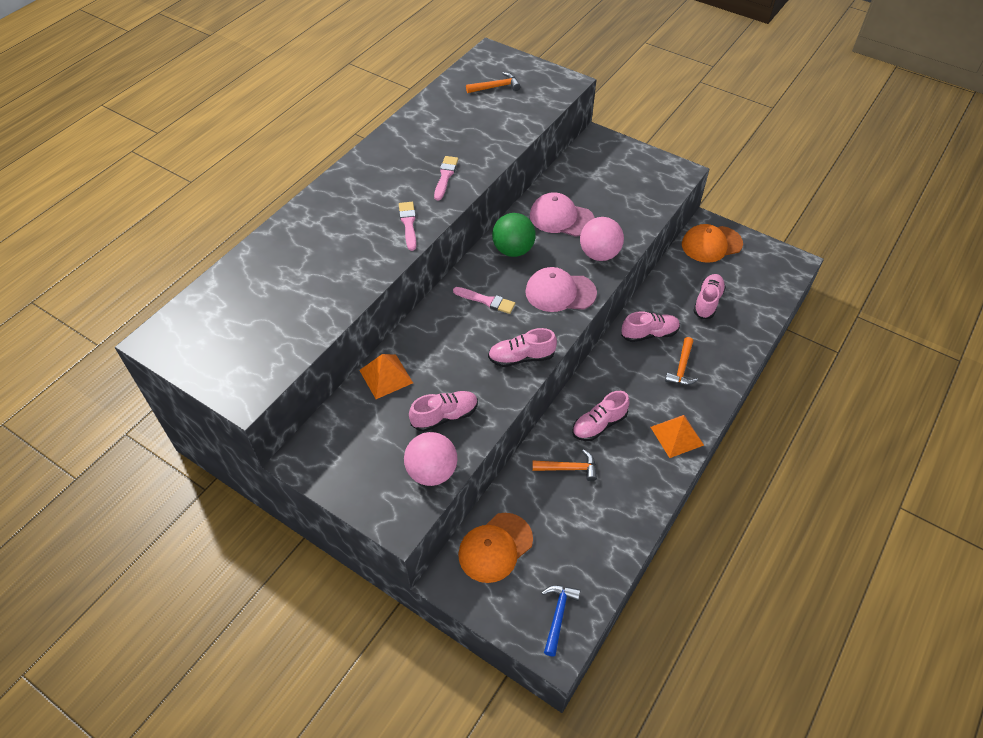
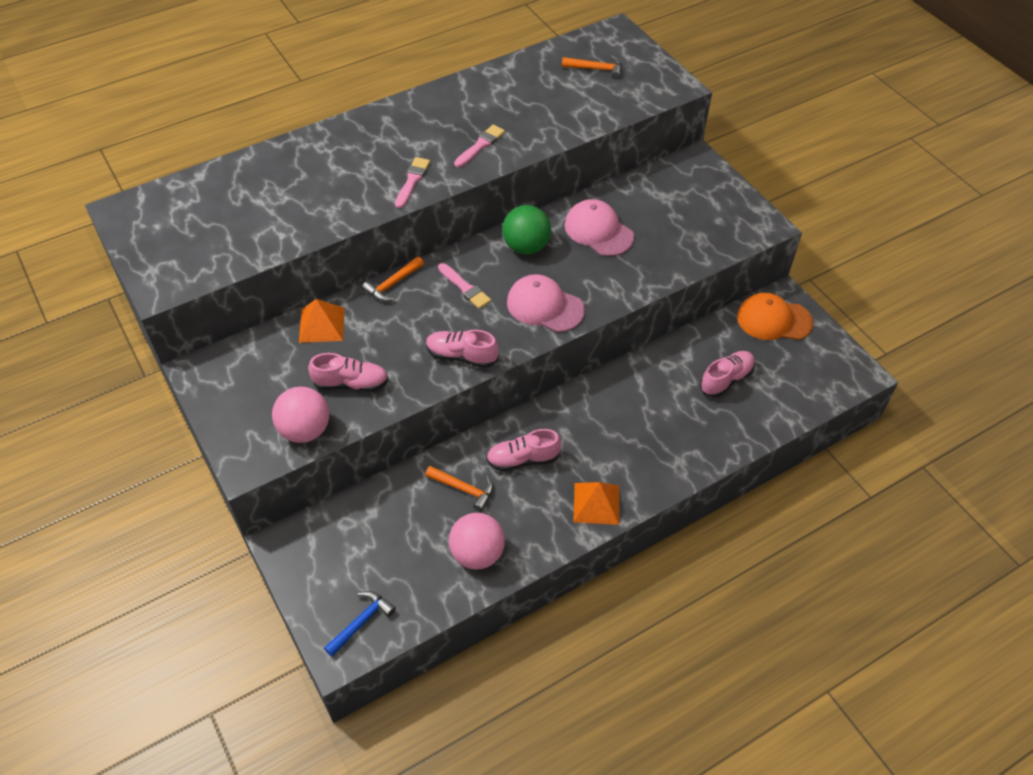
camera: 25 degrees right, 0 degrees up
(495, 547) = (344, 533): orange cap -> none
(599, 254) = (613, 282): pink ball -> pink ball (477, 554)
(649, 334) = (638, 389): pink shoe -> none
(681, 367) = (649, 437): orange hammer -> orange hammer (392, 284)

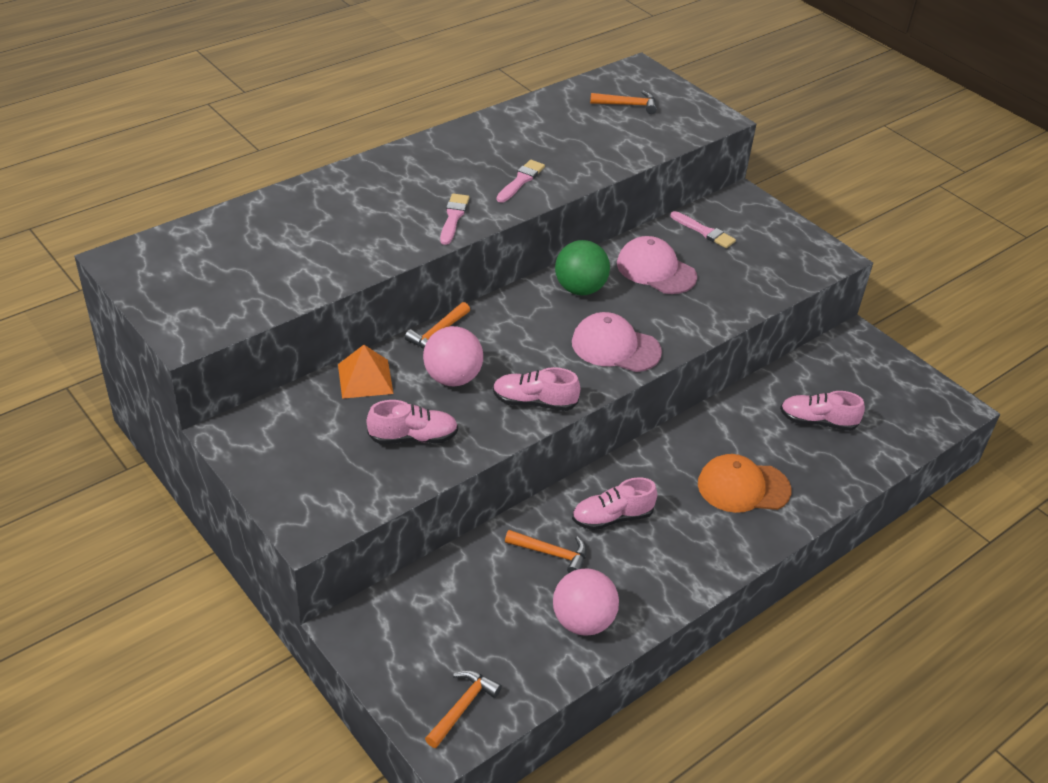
camera: 10 degrees left, 10 degrees down
(305, 430) = (370, 489): pink ball -> pink ball (452, 378)
(361, 622) = (462, 707): blue hammer -> orange hammer
(465, 288) = (521, 333): pink brush -> pink brush (704, 231)
(596, 503) = (706, 557): orange pyramid -> none
(726, 379) = (817, 421): pink shoe -> pink shoe turned 120 degrees counterclockwise
(773, 320) = (853, 359): orange cap -> orange cap (743, 487)

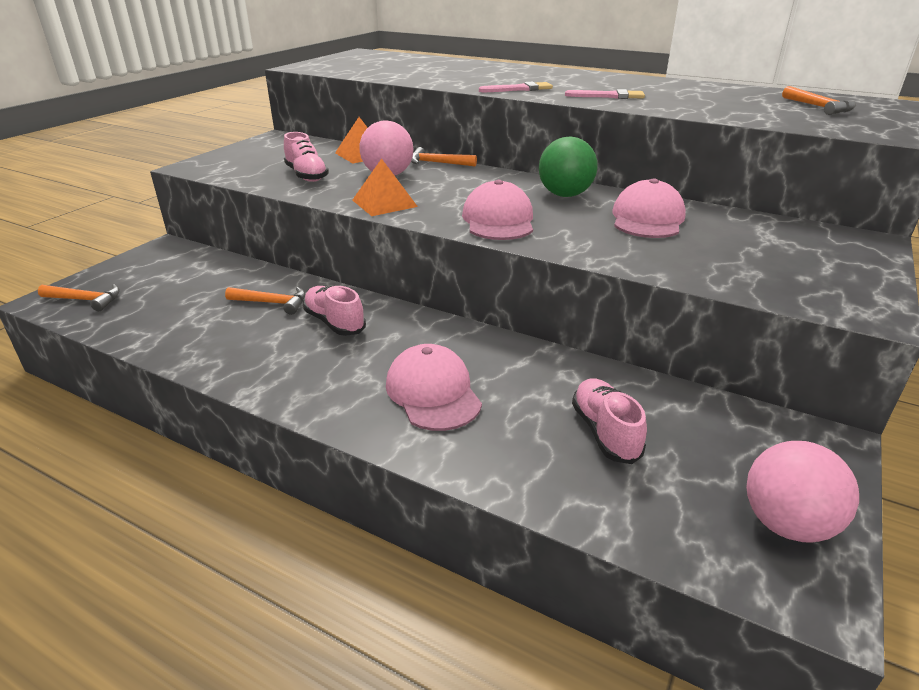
camera: 70 degrees right, 10 degrees down
(534, 402) = (384, 203): pink shoe -> orange pyramid
(551, 554) = (272, 303): orange hammer -> orange hammer turned 75 degrees counterclockwise
(583, 621) = (191, 333): pink ball -> pink ball (786, 524)
(704, 231) = (758, 230): pink brush -> none
(743, 487) = (433, 392): orange cap -> pink cap

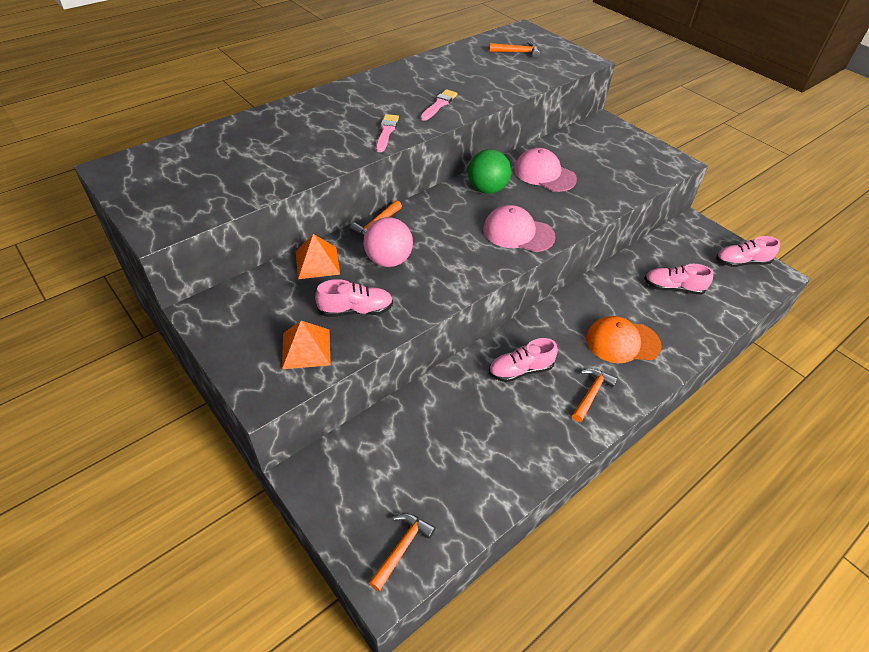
camera: 70 degrees left, 15 degrees up
(272, 303) = (473, 403): orange hammer -> orange hammer (591, 394)
(384, 203) = (455, 278): orange pyramid -> orange pyramid (306, 348)
(433, 392) = (622, 342): pink cap -> orange cap
(786, 524) = (741, 262): pink ball -> pink shoe

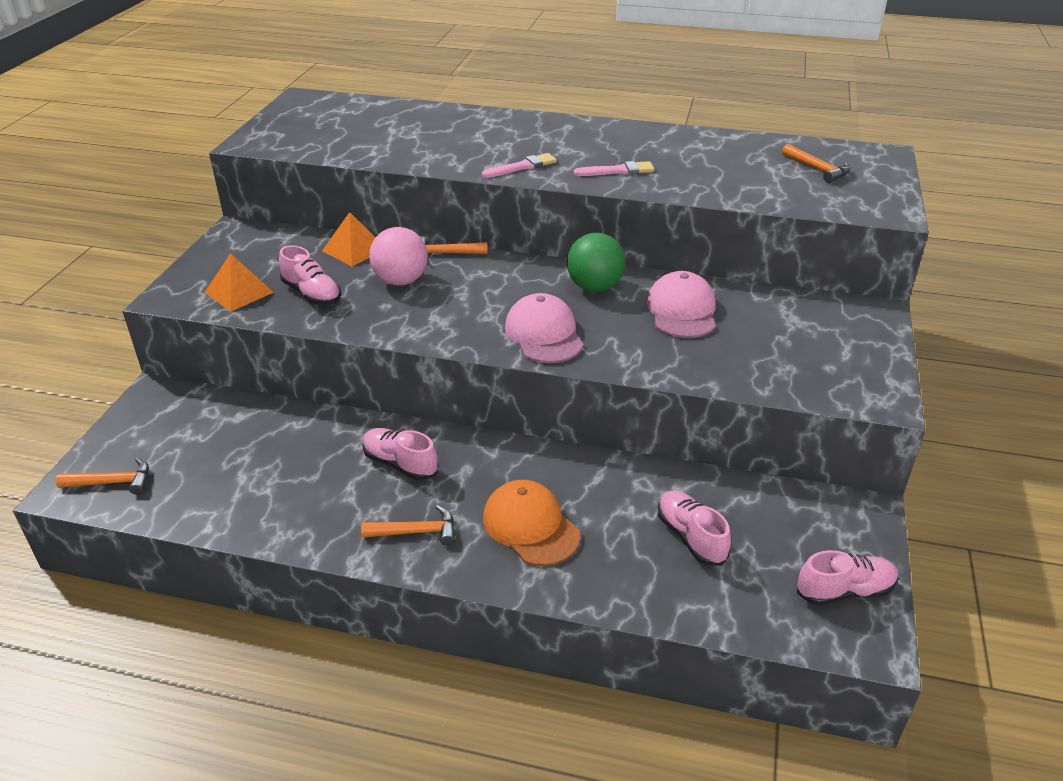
camera: 55 degrees right, 10 degrees down
(741, 262) = (844, 591): pink shoe -> pink shoe turned 120 degrees clockwise

